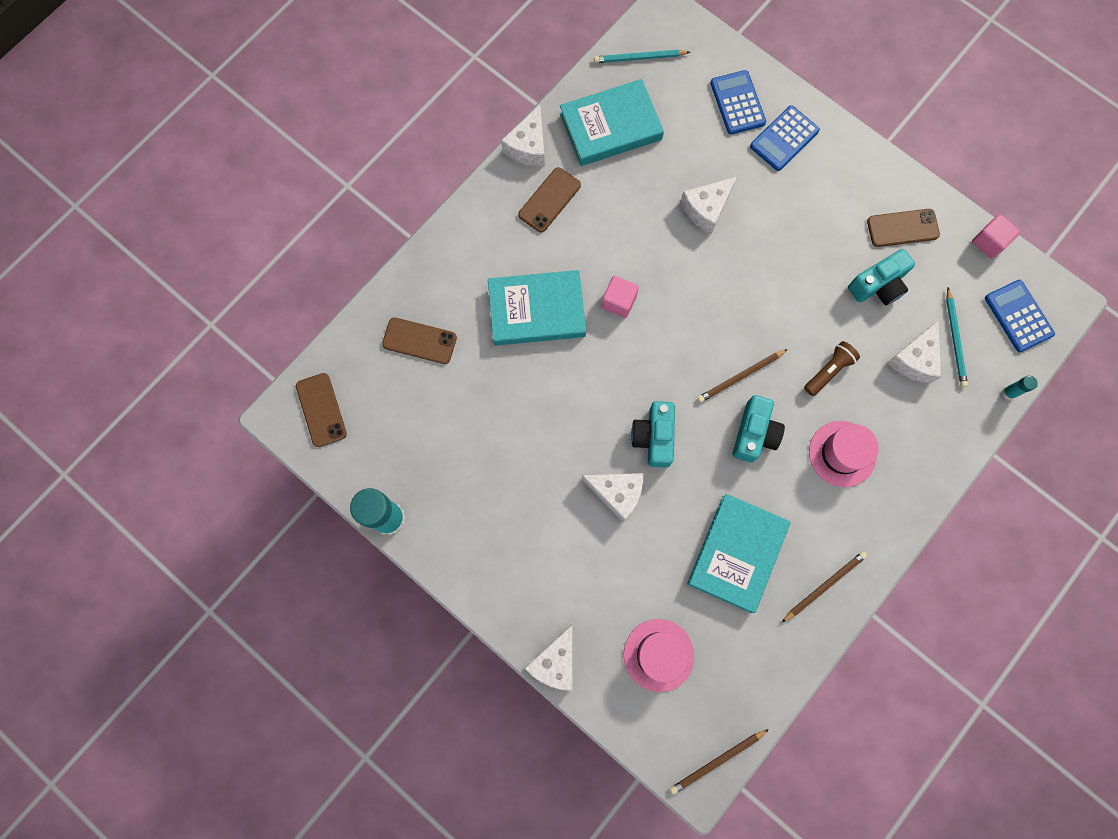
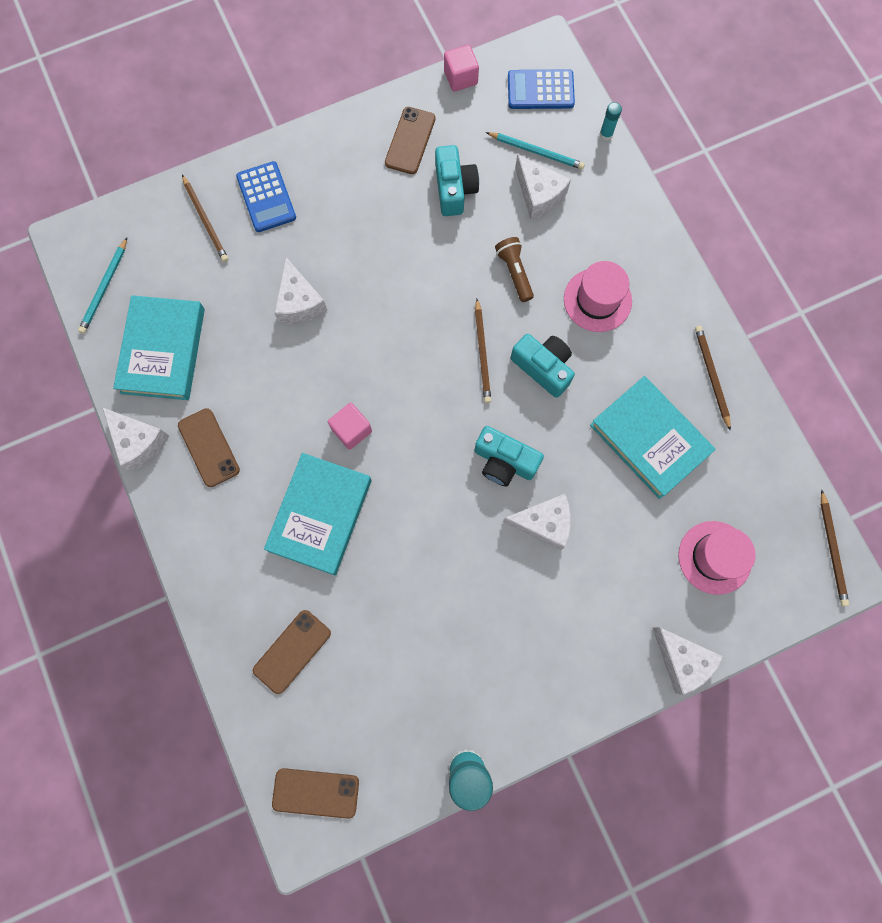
camera: 65 degrees left, 0 degrees up
(617, 493) = (543, 523): white cheese -> white cheese turned 45 degrees clockwise
(737, 103) = (206, 220): blue calculator -> brown pencil

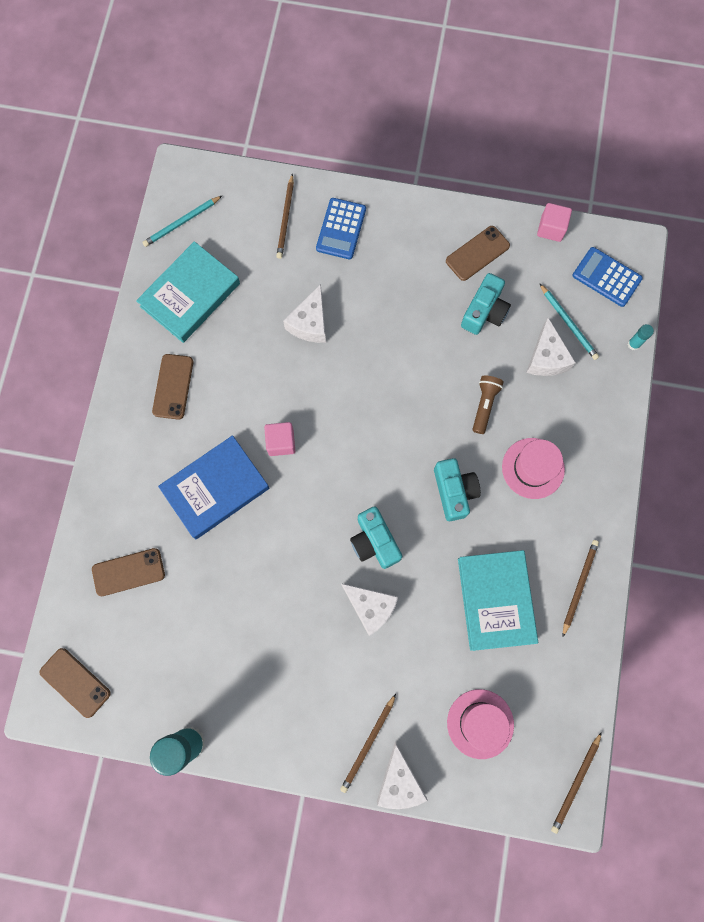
camera: 35 degrees right, 0 degrees up
(138, 442) = (128, 349): white cheese -> none
(320, 515) = (215, 488): turquoise book -> blue book
(482, 353) = (416, 450): brown pencil -> brown pencil (368, 744)

